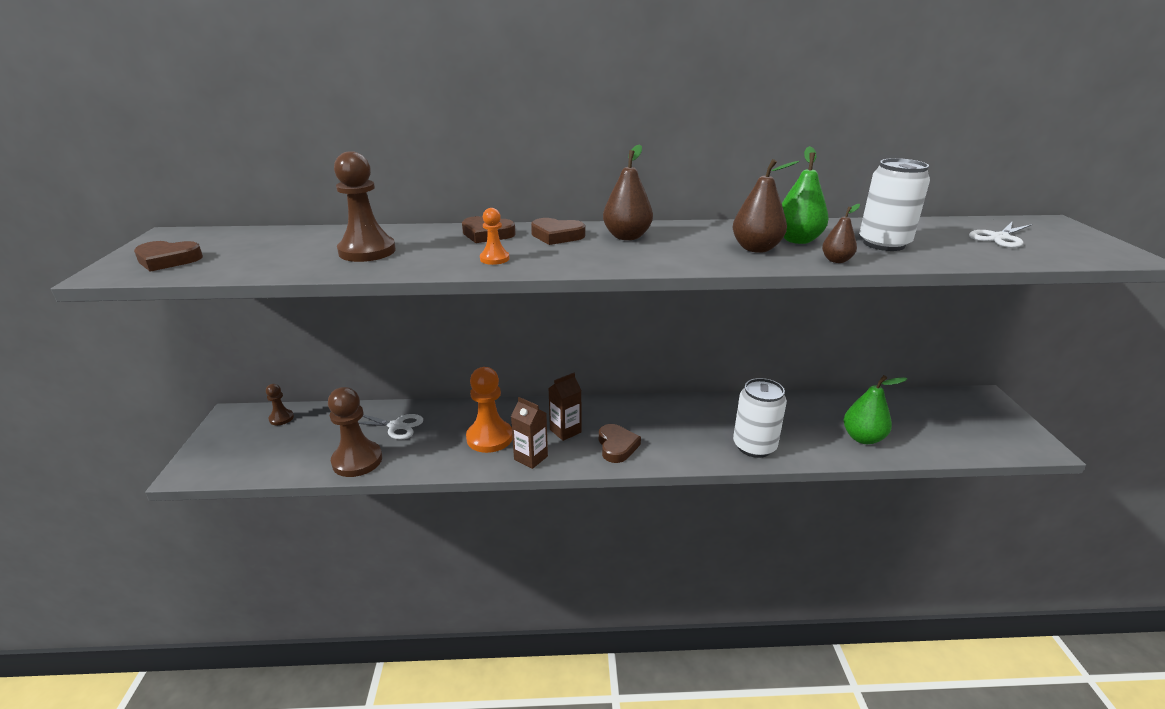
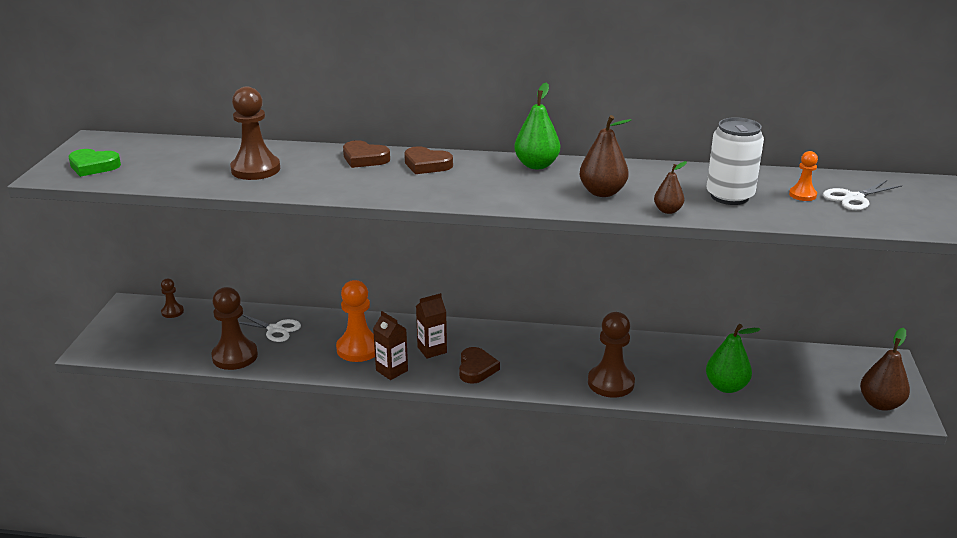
camera: 10 degrees right, 0 degrees up
(168, 260) = (93, 166): brown heart -> green heart
(494, 259) = (361, 185): orange pawn -> orange pawn (802, 195)
(627, 237) = (490, 170): brown pear -> brown pear (880, 404)
(754, 446) = (611, 383): white can -> brown pawn
(797, 240) = (649, 186): green pear -> green pear (536, 165)

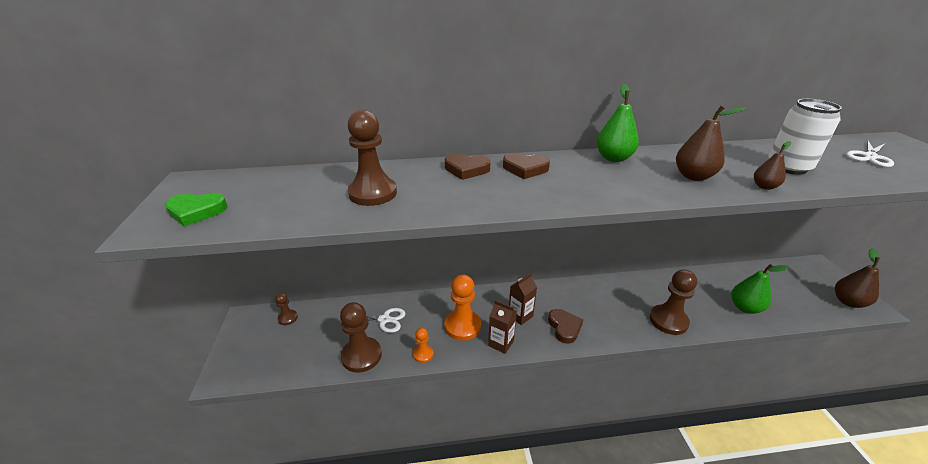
camera: 15 degrees left, 5 degrees up
(802, 195) = (833, 159): orange pawn -> orange pawn (423, 354)

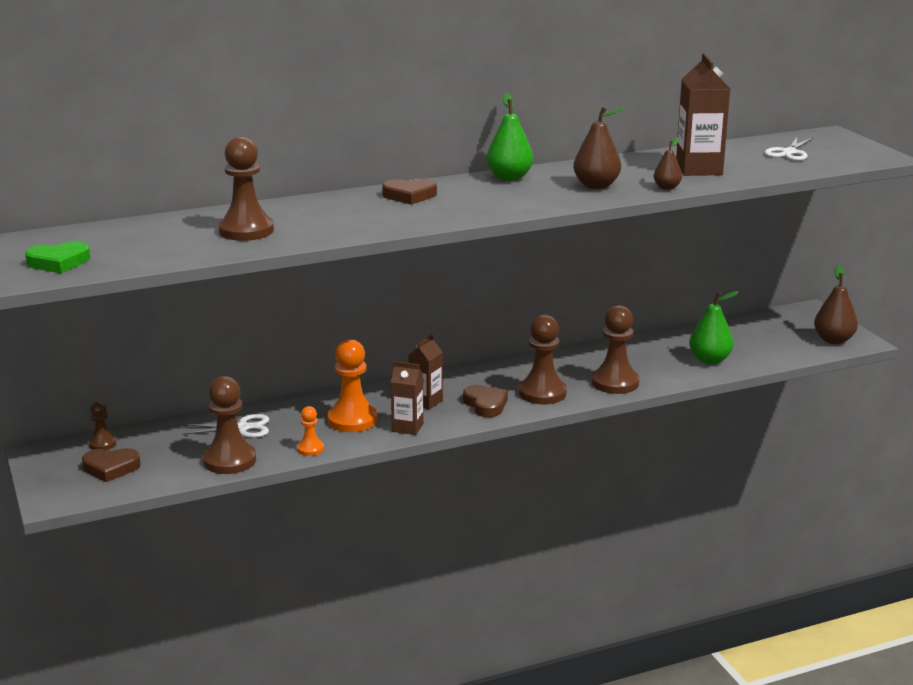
camera: 15 degrees left, 10 degrees down
(466, 169) = (341, 202): brown heart -> brown heart (111, 468)
(610, 322) = (542, 393): none -> brown pawn
(788, 167) = (699, 169): white can -> brown carton

